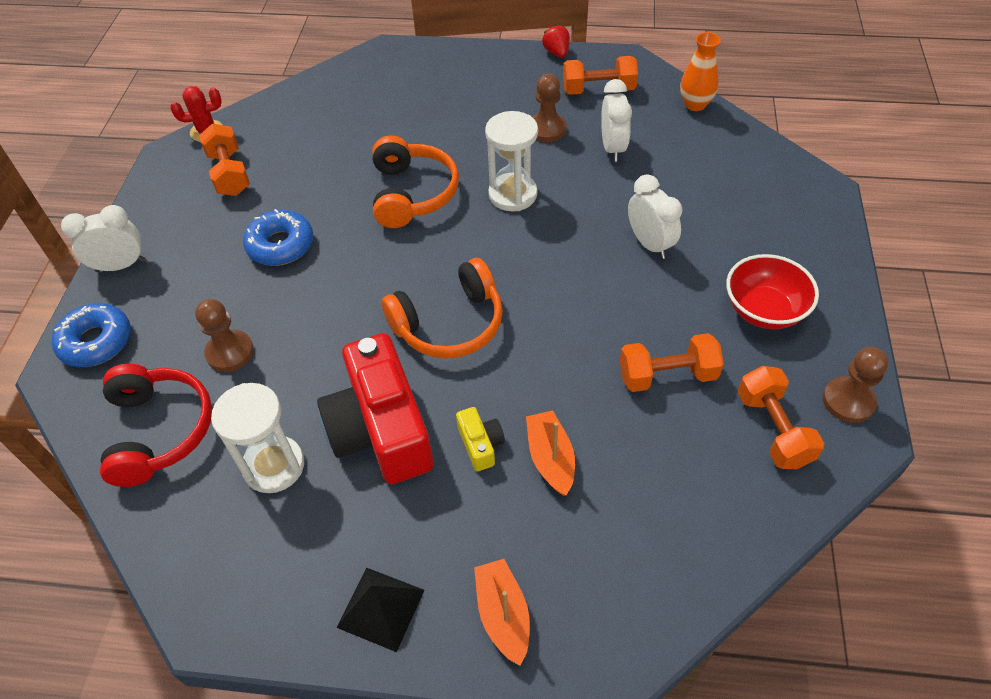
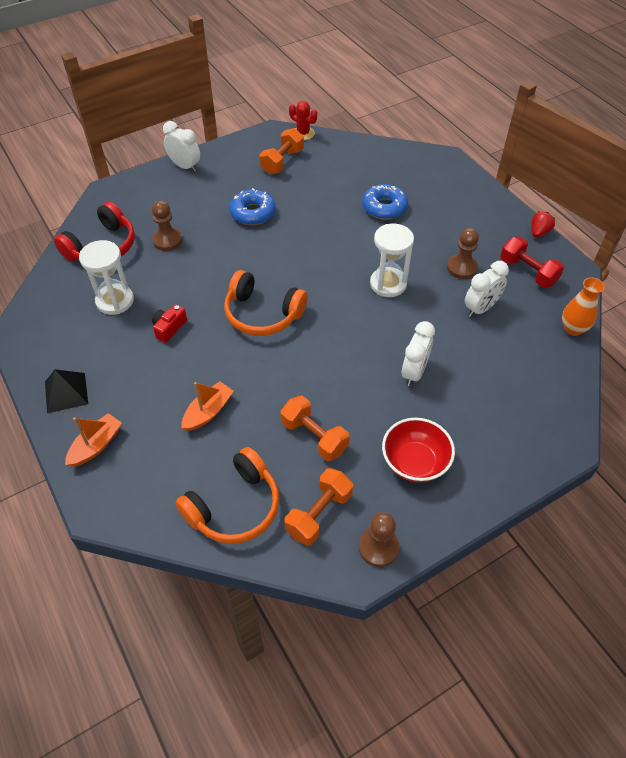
camera: 50 degrees right, 0 degrees up
(96, 342) = (133, 191): blue donut -> blue donut (384, 207)
(381, 429) = (169, 328): red camera -> red camera, size x0.42
(412, 193) = (342, 240): orange headphones -> orange headphones (234, 506)
(480, 444) = (192, 375): yellow camera -> none
(598, 90) = (527, 272): orange dumbbell -> red dumbbell

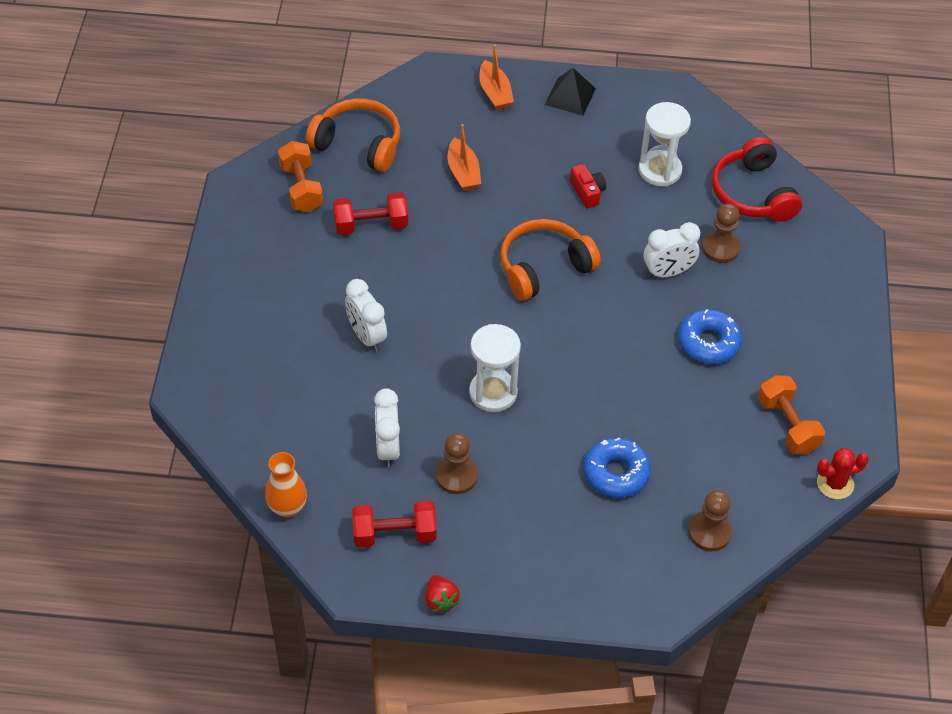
camera: 125 degrees right, 0 degrees up
(185, 166) = (849, 325): white clock -> white clock (668, 272)
(234, 506) = (358, 144): orange headphones -> orange headphones turned 120 degrees clockwise
(314, 437) = (371, 225): orange dumbbell -> red dumbbell
(378, 547) = (240, 205): brown pawn -> brown pawn (709, 532)
(415, 462) = (281, 274): red bowl -> none

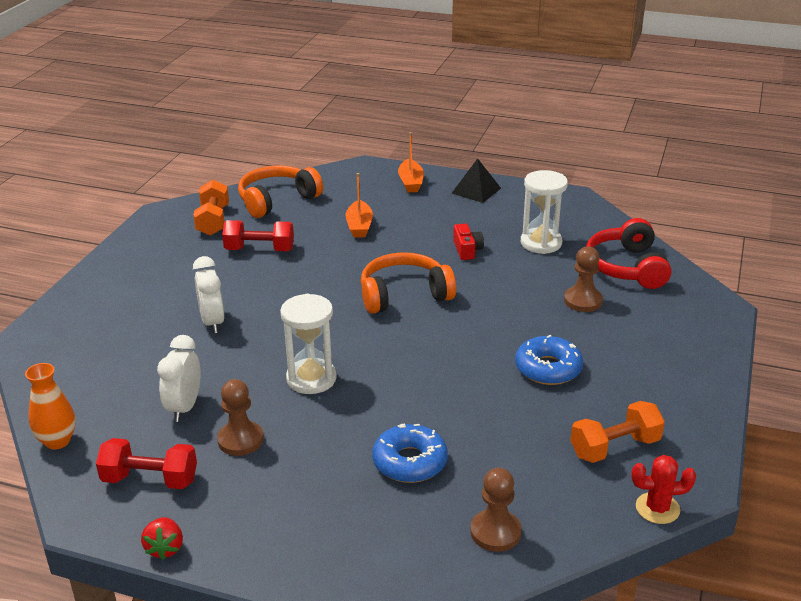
camera: 15 degrees right, 20 degrees down
(358, 144) = (277, 200): orange headphones -> orange headphones turned 75 degrees counterclockwise
(668, 272) = (524, 312): white clock -> none
(787, 425) = (615, 447): orange dumbbell -> orange dumbbell turned 75 degrees clockwise

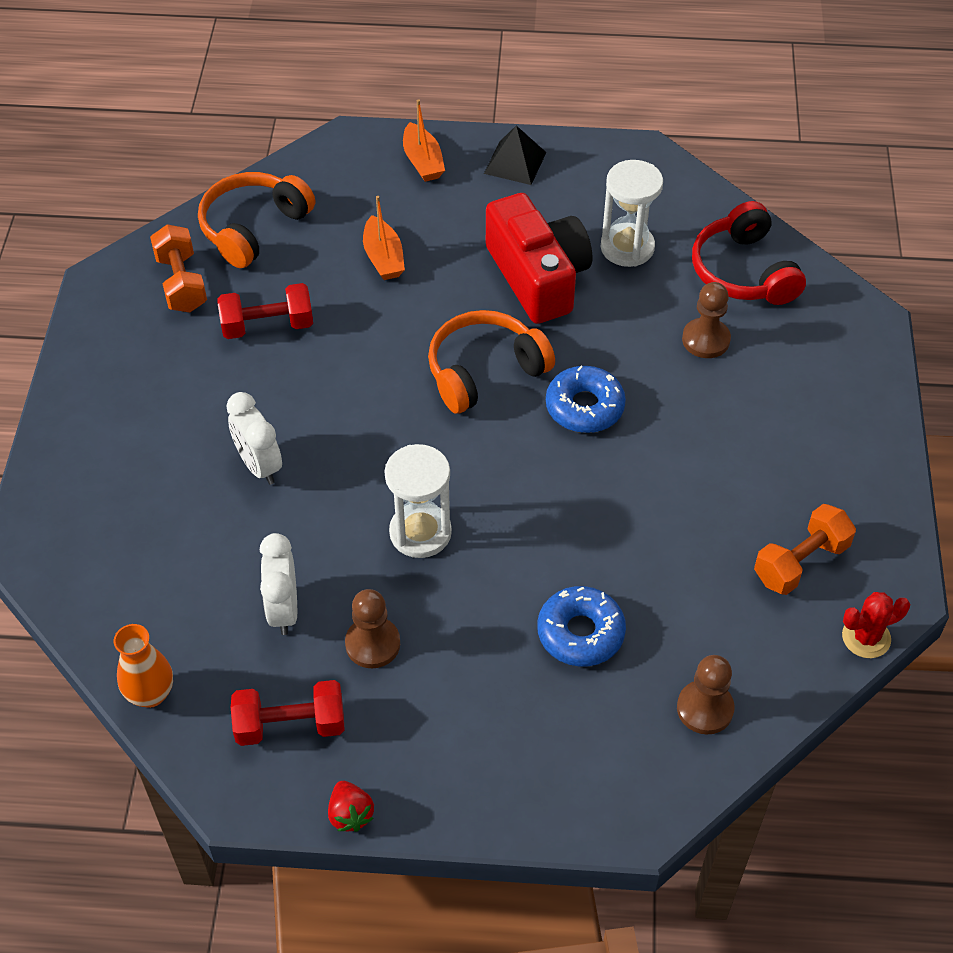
camera: 15 degrees left, 20 degrees up
(467, 250) = (538, 277): red camera -> red camera, size x2.36
(548, 368) = (695, 459): blue donut -> blue donut (584, 407)

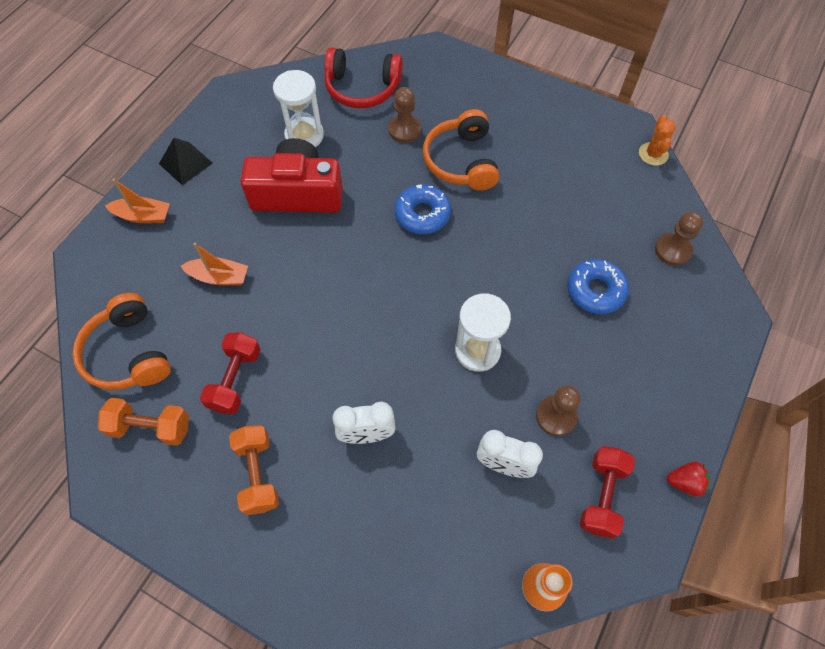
camera: 65 degrees left, 10 degrees up
(485, 371) = (361, 257): orange headphones -> orange headphones (462, 161)
(800, 562) = (591, 160): orange dumbbell -> orange dumbbell (258, 474)
(866, 637) = (653, 154): red cactus -> orange cactus

